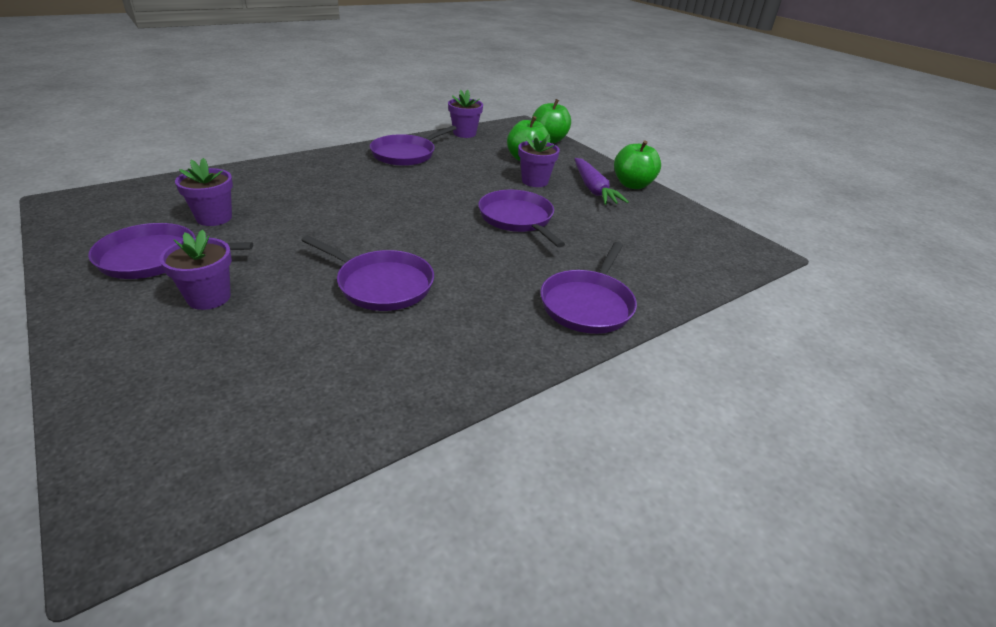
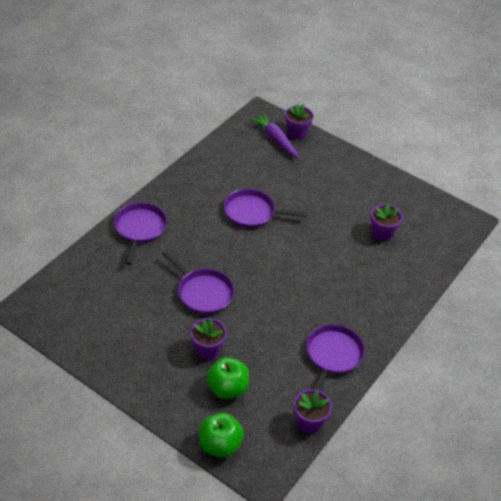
camera: 160 degrees right, 10 degrees up
(154, 258) = (373, 198): purple pan -> none
(209, 297) = (322, 184): purple flower pot -> purple flower pot (296, 133)
(593, 189) = (155, 355): purple carrot -> purple carrot (275, 139)
(632, 185) = (122, 376): green apple -> none

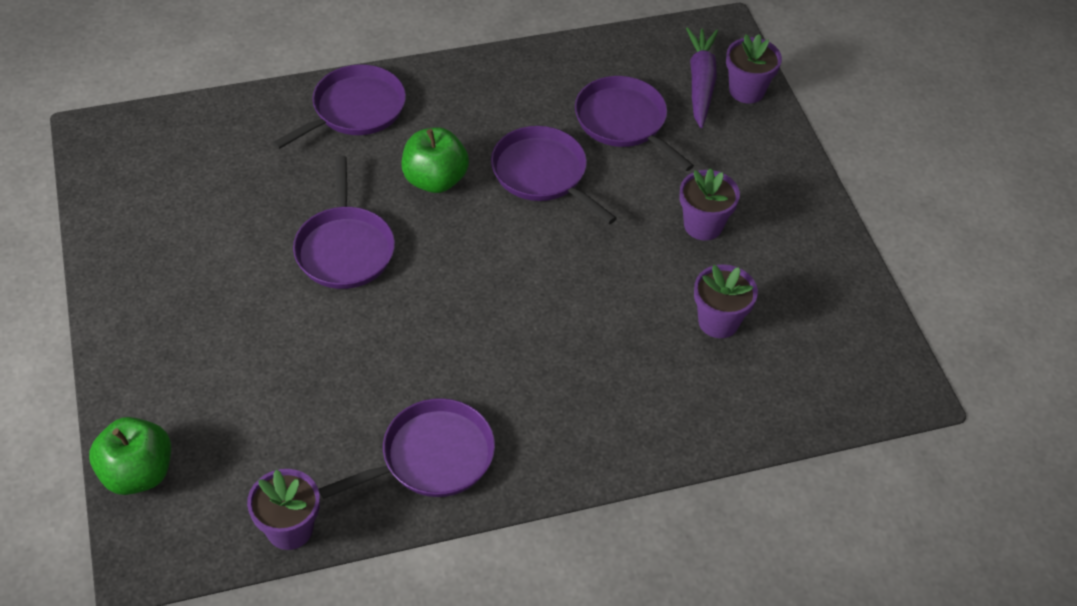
camera: 40 degrees right, 5 degrees up
(207, 350) = (263, 333): purple flower pot -> purple flower pot (703, 225)
(227, 388) = (232, 403): green apple -> green apple (435, 180)
(261, 172) = (623, 122): none -> purple pan

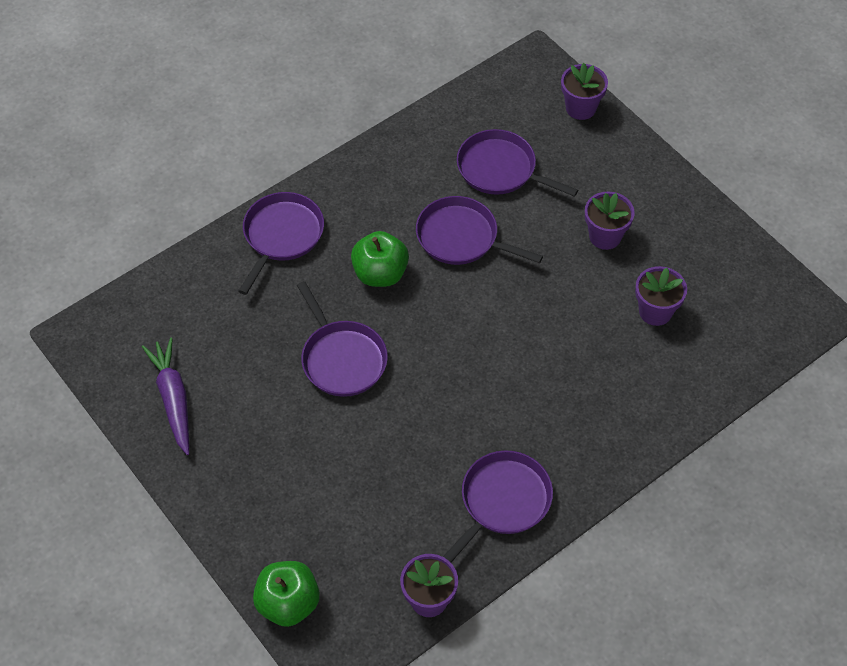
camera: 20 degrees left, 5 degrees up
(700, 82) = (542, 113): purple carrot -> purple carrot (173, 399)

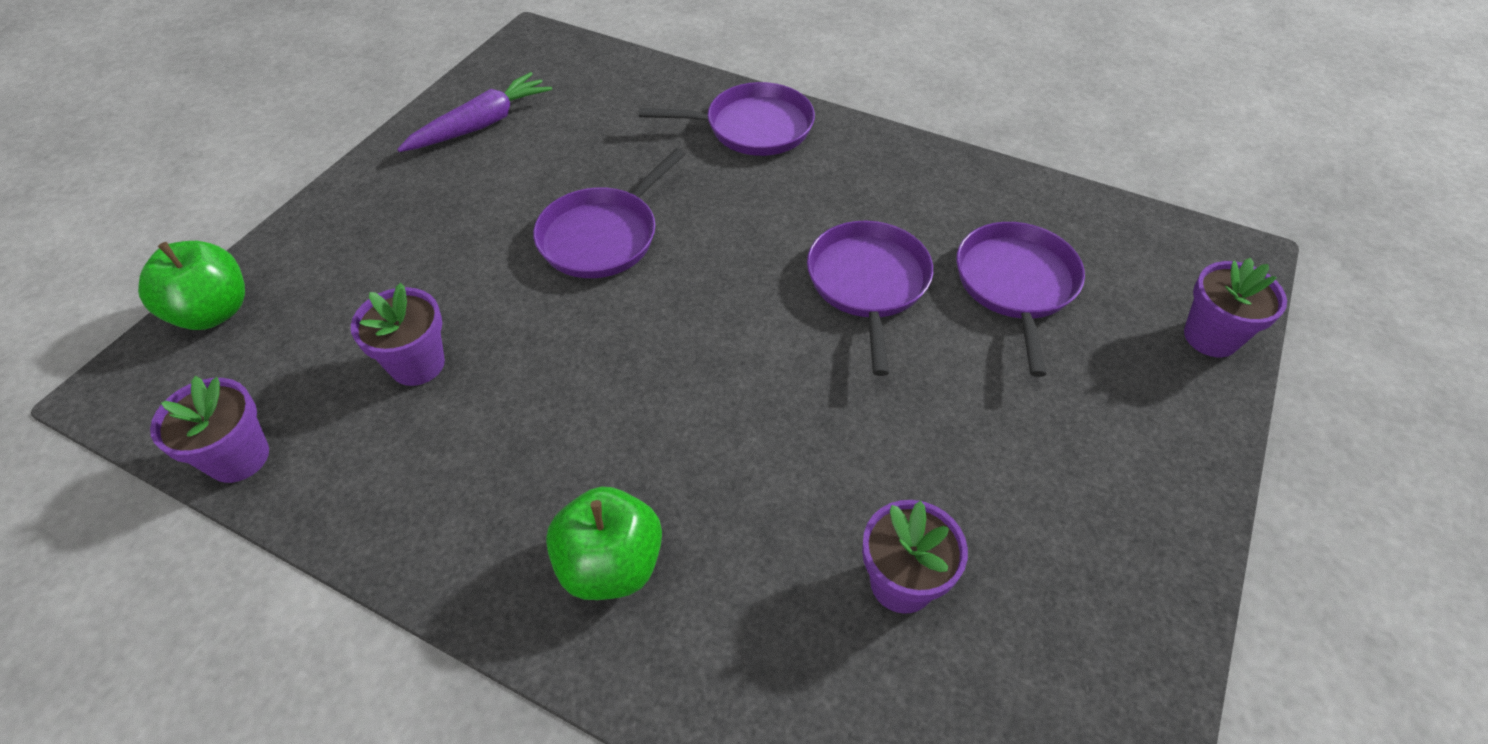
camera: 65 degrees right, 5 degrees down
(380, 274) = (754, 226): green apple -> green apple (611, 565)
(502, 501) = (432, 489): purple pan -> none
(605, 236) = (999, 453): purple flower pot -> purple flower pot (417, 364)

